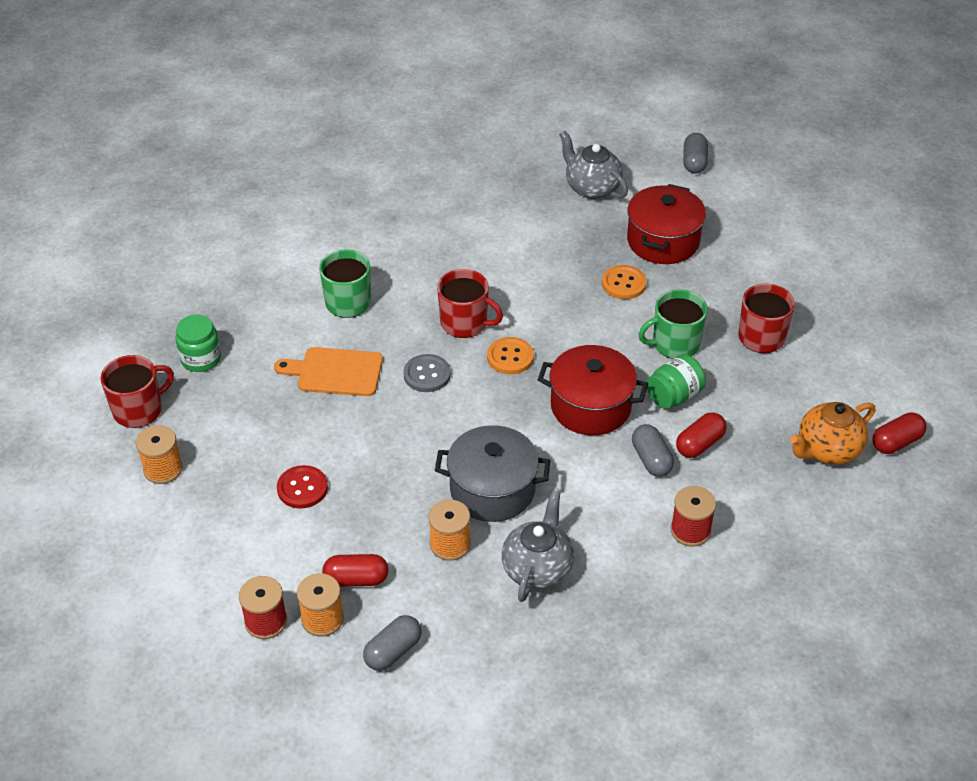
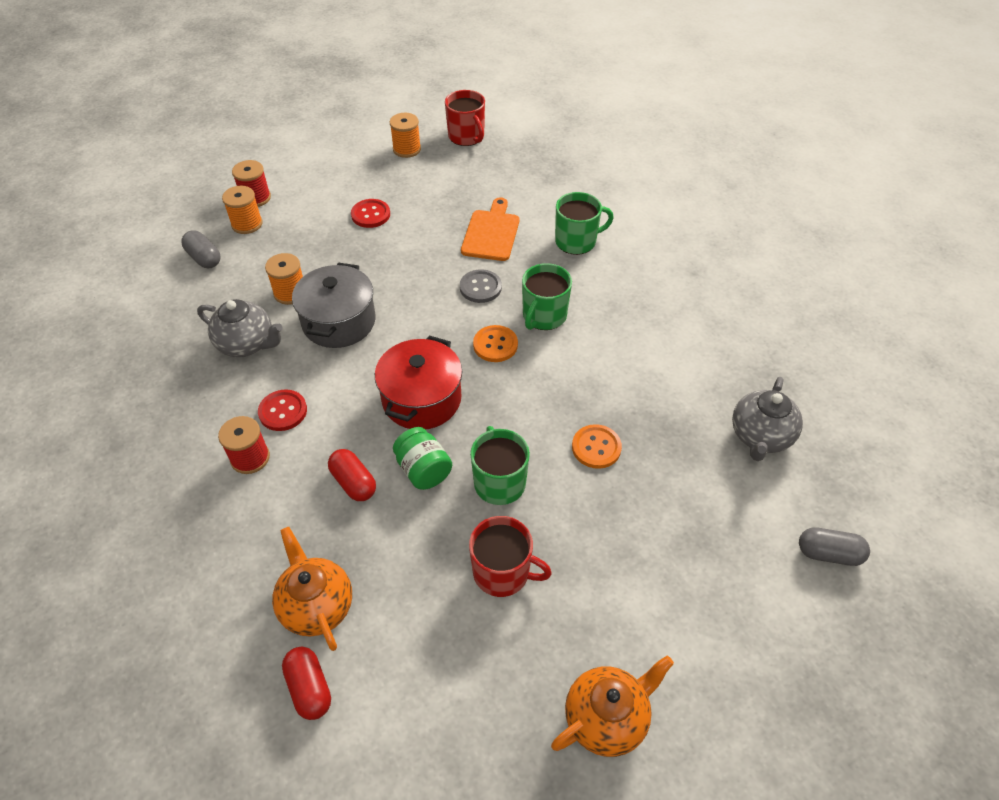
camera: 95 degrees right, 5 degrees up
(201, 359) = (515, 163): green jar -> none
(356, 579) = (275, 241): red capsule -> none
(465, 323) = (544, 316): red mug -> green mug
(592, 188) = (760, 437): grey teapot -> grey teapot turned 150 degrees clockwise
(627, 515) = (283, 411): none -> red button
(651, 459) = (344, 439): grey capsule -> none
(663, 241) = (669, 495): red pot -> none
(857, 276) = (607, 718): none -> orange teapot

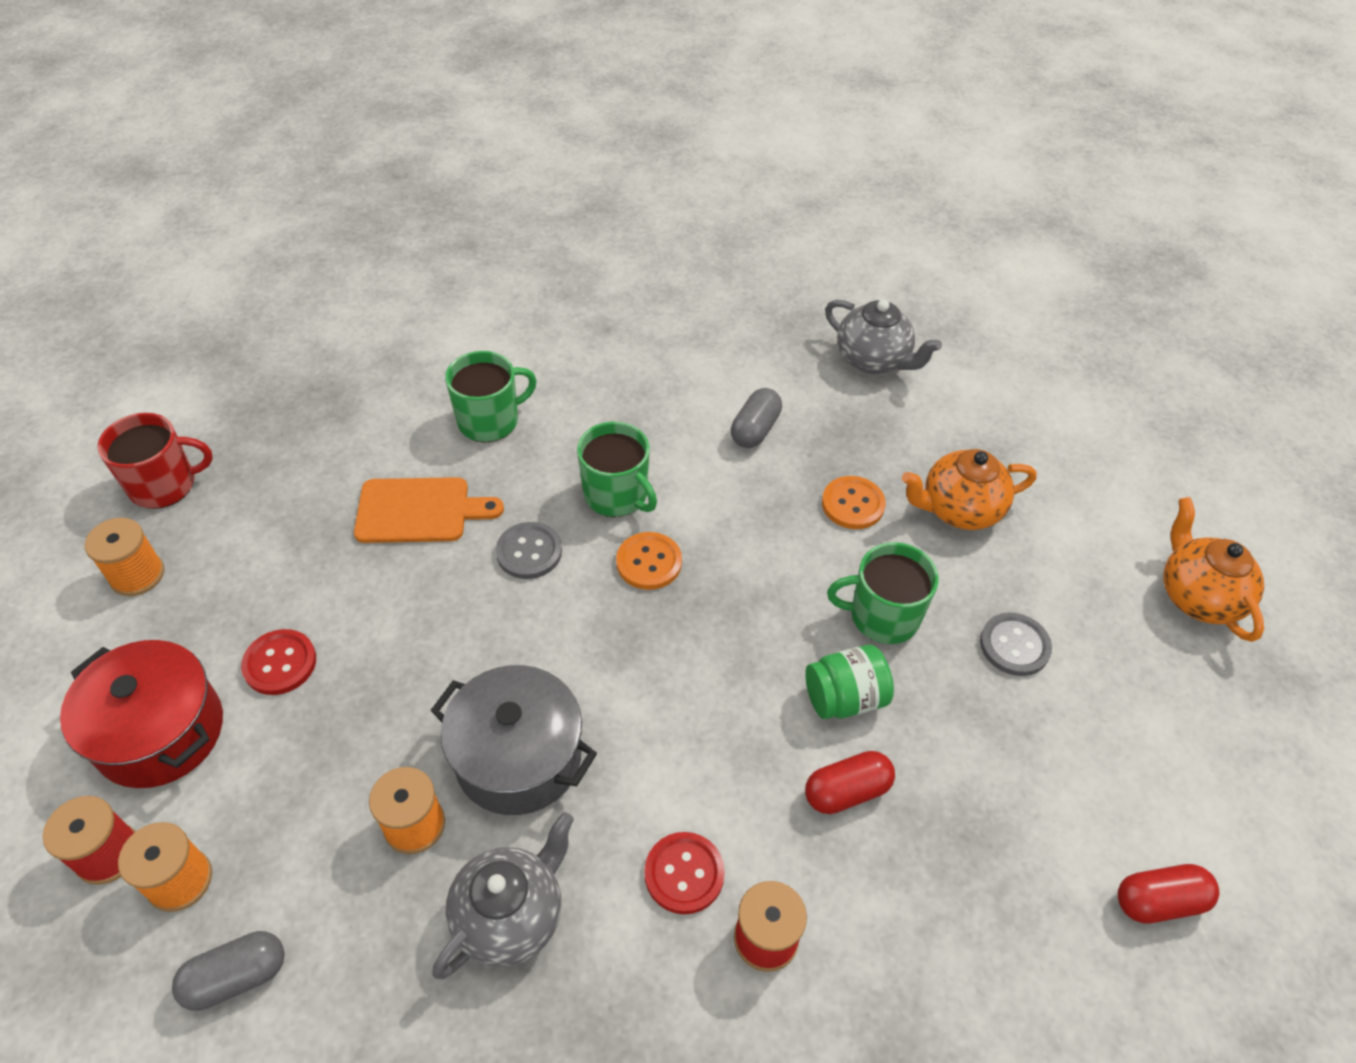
camera: 75 degrees left, 0 degrees up
(316, 605) = (1040, 874): orange teapot -> orange teapot (959, 510)
(421, 399) = (719, 674): red pot -> red pot (160, 732)
(491, 233) = (419, 511): orange cutting board -> orange cutting board turned 150 degrees clockwise
(502, 572) = (1014, 645): red mug -> grey button
(576, 241) = (490, 420): green mug -> green mug turned 60 degrees clockwise
(828, 554) = (1026, 363): grey capsule -> grey capsule (755, 429)

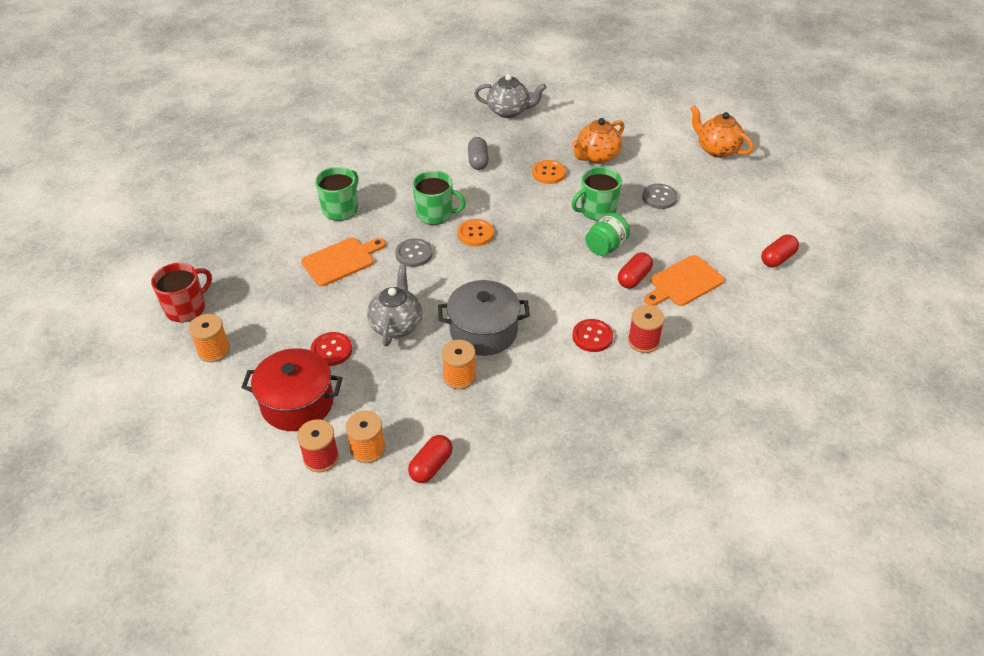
camera: 30 degrees left, 5 degrees down
(237, 977) = (431, 466): grey capsule -> red capsule
(511, 915) = (532, 385): grey teapot -> grey teapot (396, 325)
(932, 852) = (684, 282): none -> orange cutting board

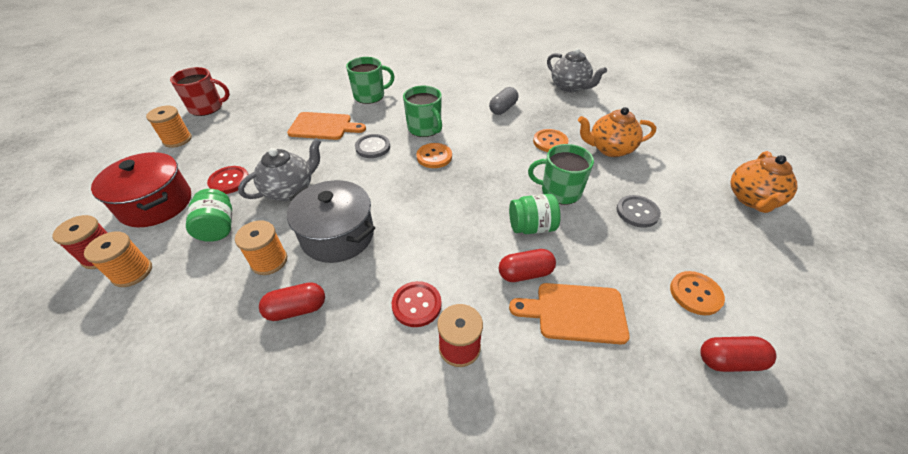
camera: 40 degrees right, 0 degrees up
(383, 383) = (218, 227): none -> green jar
(431, 466) = (139, 325): red capsule -> red capsule (296, 309)
(716, 149) = (752, 199): orange teapot -> orange teapot turned 150 degrees counterclockwise
(734, 232) = (695, 294): none -> orange button

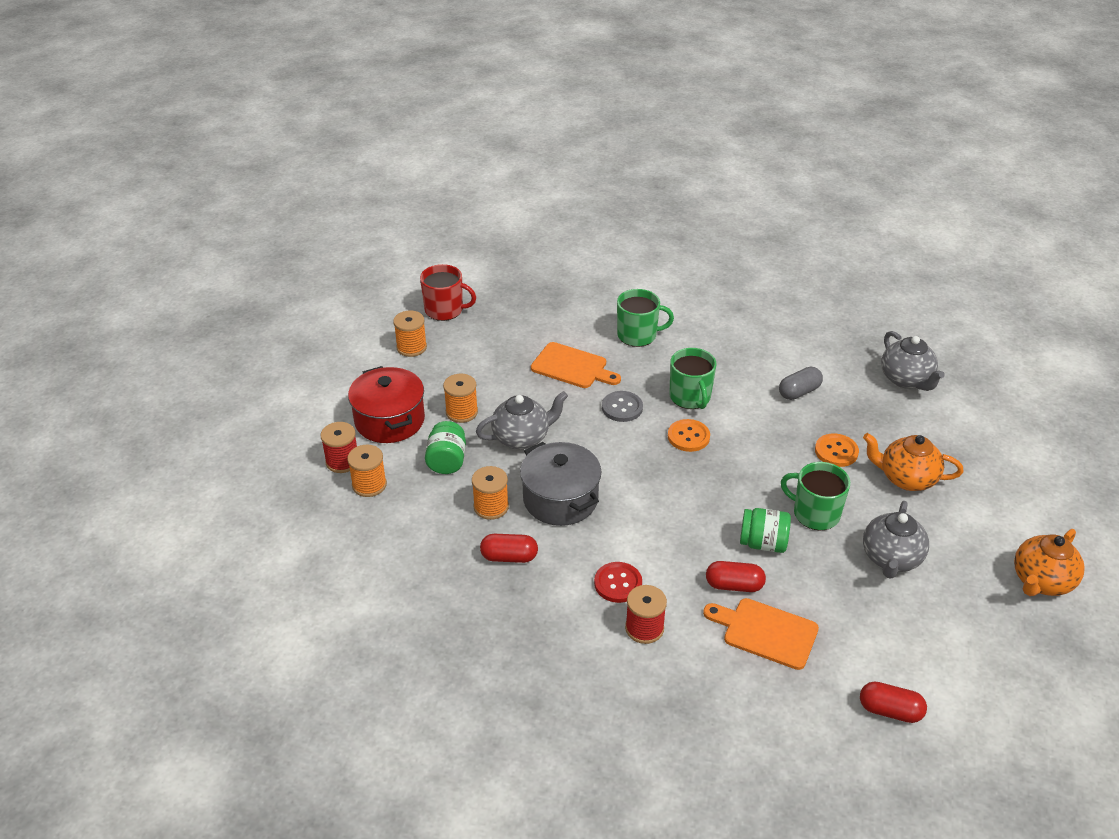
camera: 20 degrees right, 5 degrees down
(229, 181) = (461, 412): red button -> orange spool
(637, 212) = (891, 559): grey button -> grey teapot
(695, 294) = (898, 651): orange button -> none

